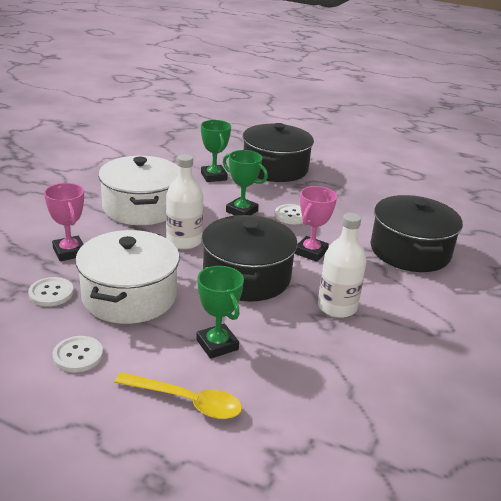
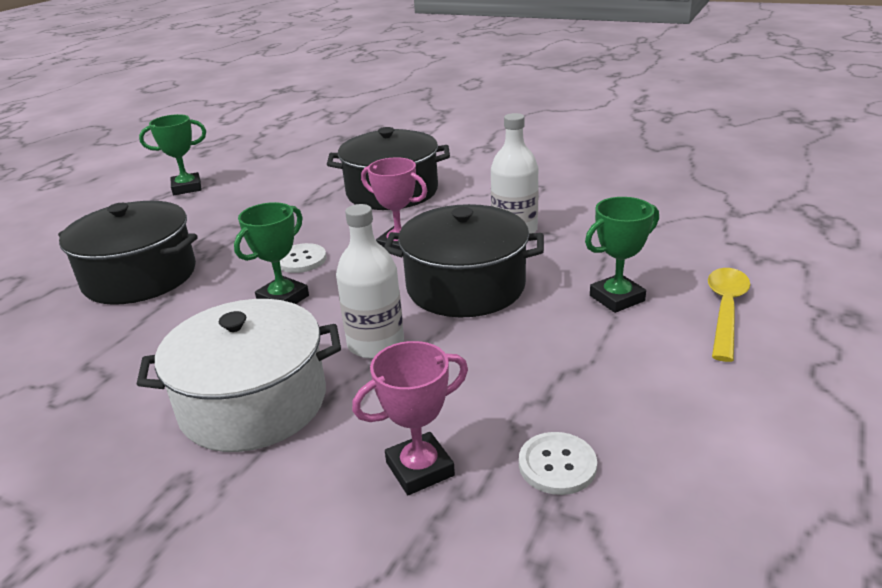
camera: 85 degrees left, 0 degrees up
(78, 355) = (696, 404): white button -> none
(129, 296) = (539, 378): white pot -> none
(213, 176) = (148, 332): green trophy -> green trophy (187, 188)

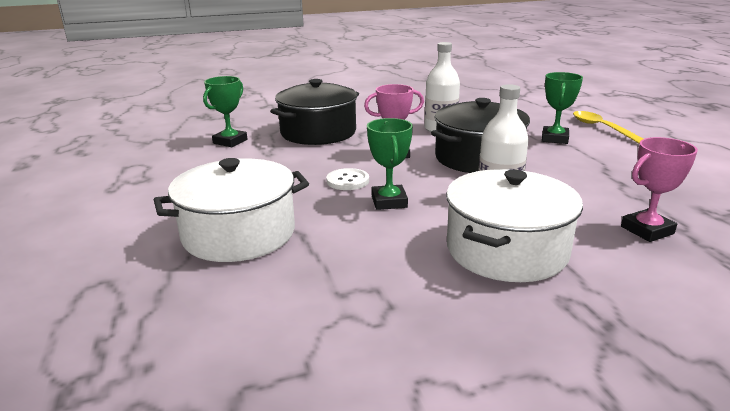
camera: 45 degrees left, 5 degrees down
(140, 276) = (239, 234): black pot -> white pot
(187, 188) = (128, 175): green trophy -> green trophy (230, 141)
(420, 469) = (647, 230): pink trophy -> pink trophy turned 45 degrees clockwise
(557, 465) = (683, 201): white button -> none

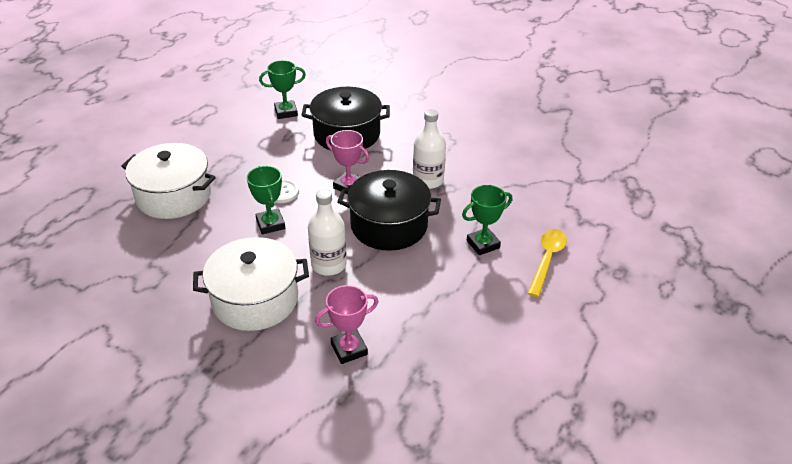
camera: 45 degrees right, 15 degrees up
(389, 202) = (270, 224): green trophy -> green trophy turned 60 degrees counterclockwise
(647, 230) = (349, 349): pink trophy -> pink trophy turned 45 degrees counterclockwise

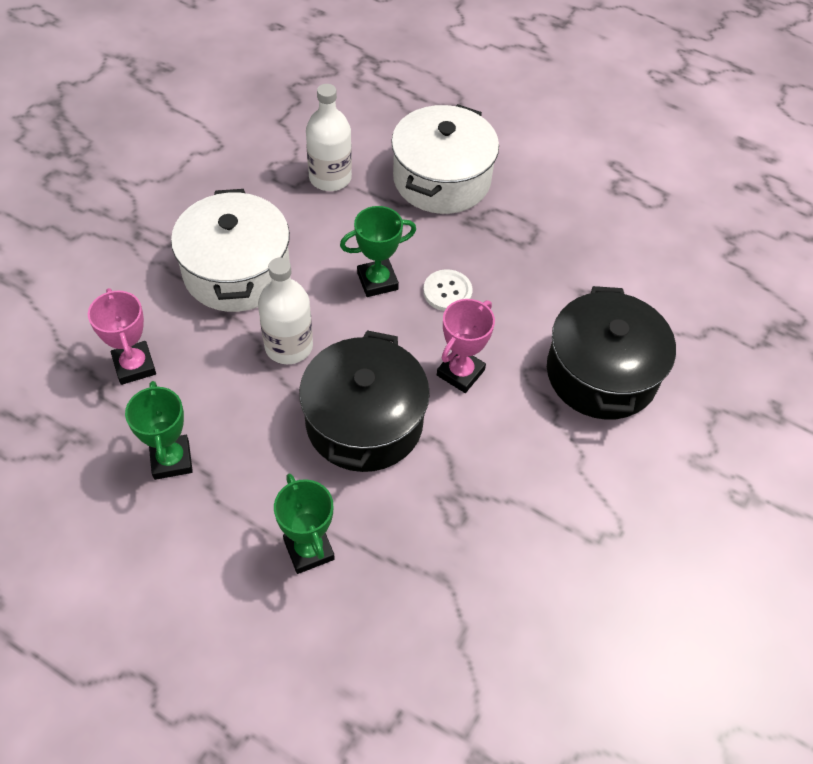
camera: 90 degrees right, 15 degrees up
(286, 112) = (657, 291): green trophy -> green trophy (171, 460)
(428, 180) = (475, 485): white bottle -> white bottle (330, 178)
(547, 260) = (261, 645): yellow spoon -> none

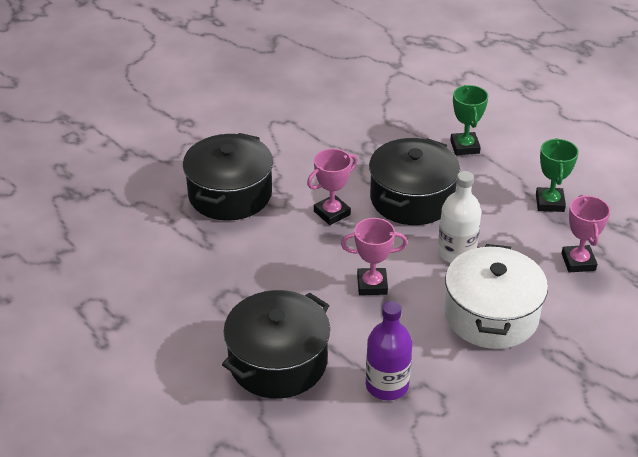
camera: 160 degrees left, 15 degrees down
(330, 178) = (387, 385): white bottle -> purple bottle
(377, 281) = (372, 285): green trophy -> pink trophy
(441, 179) = (278, 362): white pot -> black pot
(447, 292) = (317, 266): white button -> none

